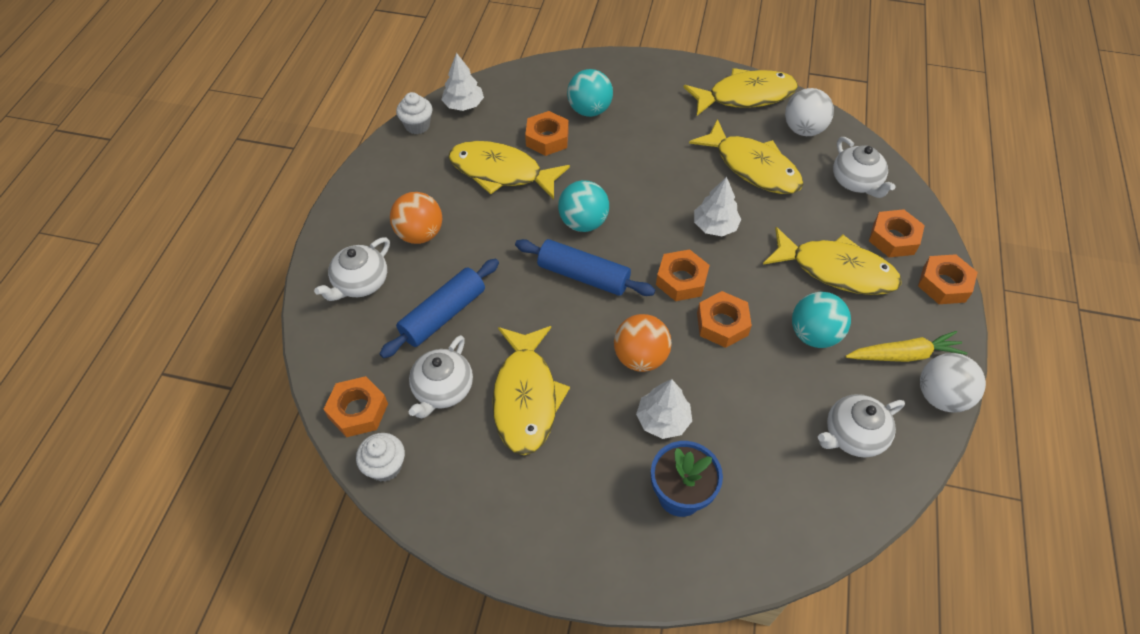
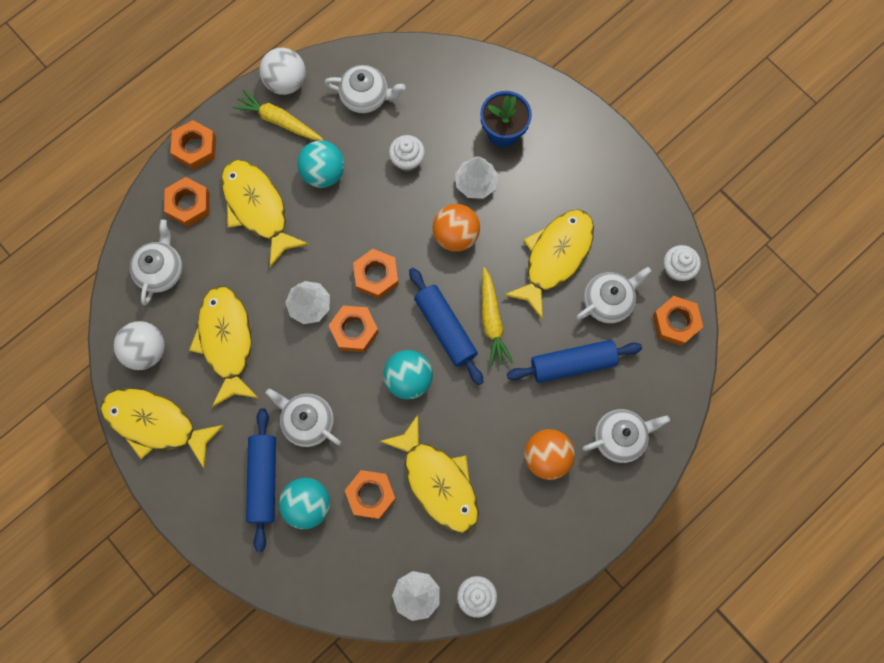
camera: 145 degrees left, 20 degrees up
(546, 306) = (492, 321): none -> yellow carrot
(635, 106) = (263, 480): none -> blue rolling pin
(638, 154) = (307, 421): none -> white teapot
(722, 324) = (378, 222): orange nut -> orange nut (354, 330)
(750, 398) = (407, 160): none -> white cupcake

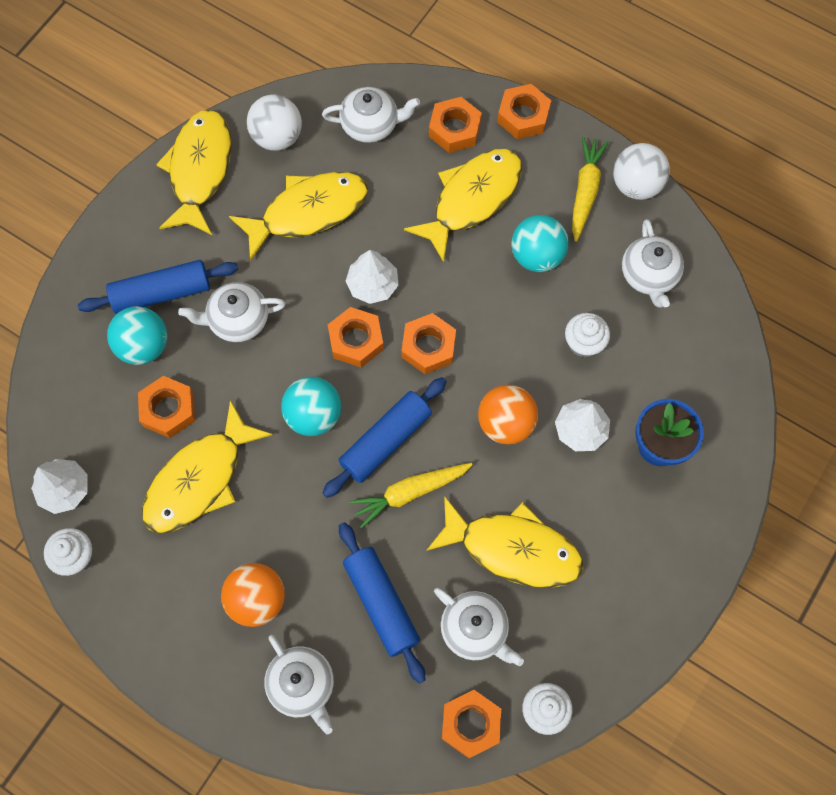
camera: 75 degrees right, 5 degrees down
(307, 421) = (237, 320): white teapot -> white teapot turned 120 degrees counterclockwise

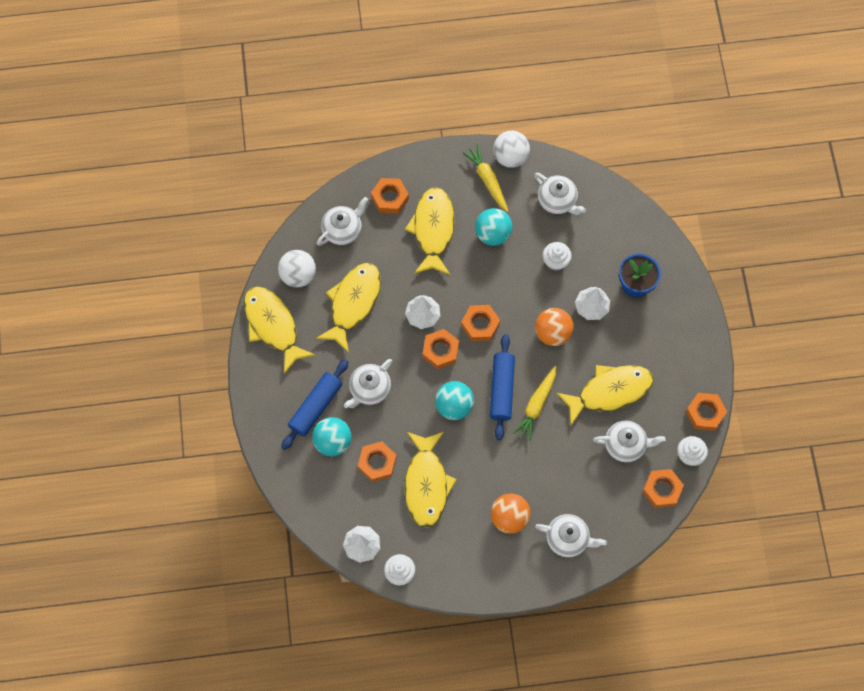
camera: 40 degrees left, 0 degrees up
(381, 603) = (571, 469): blue rolling pin -> none
(523, 116) = (419, 163): orange nut -> orange nut (705, 413)

